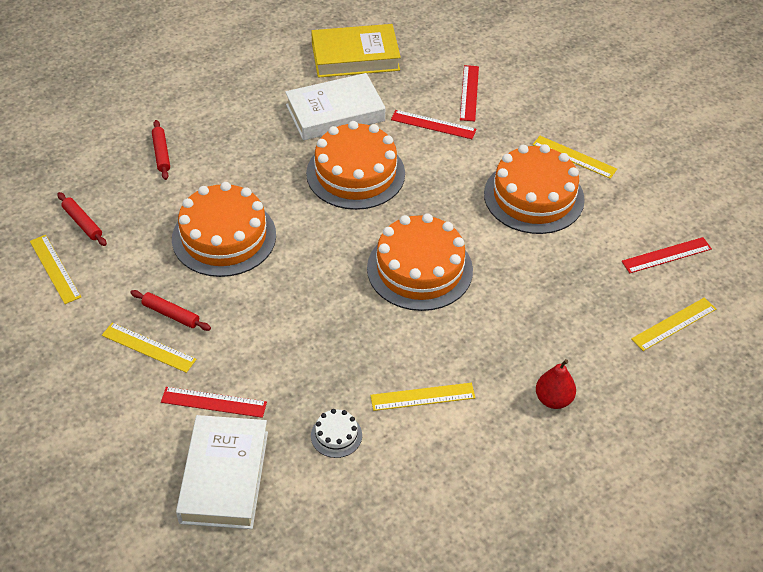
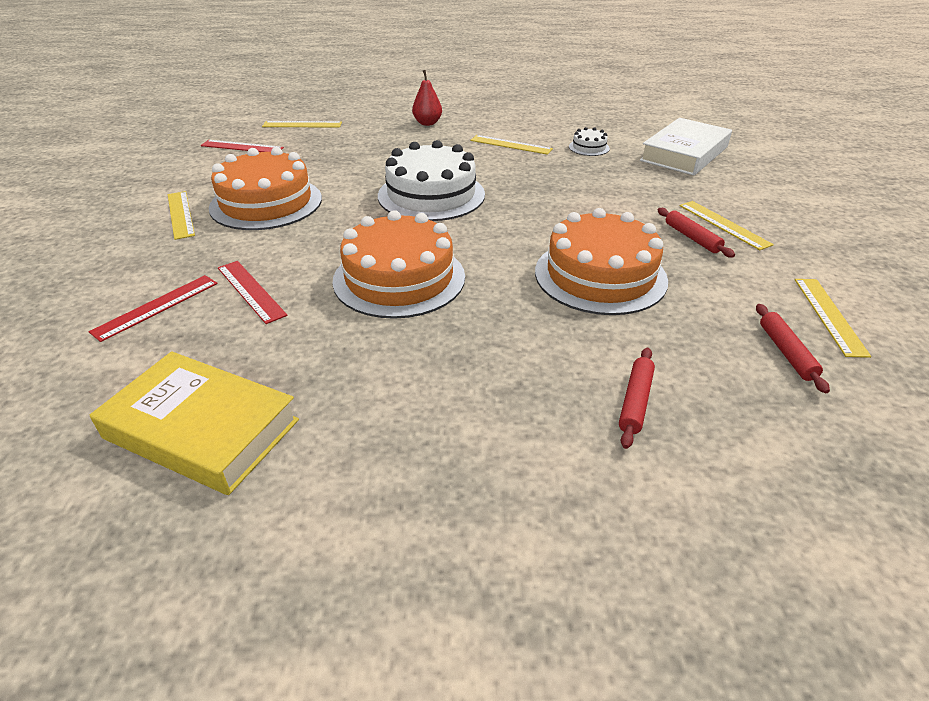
camera: 145 degrees left, 10 degrees down
(213, 402) = (675, 182): red ruler -> none
(335, 113) = (340, 353): white book -> none
(419, 269) = (431, 195): orange cake -> white cake

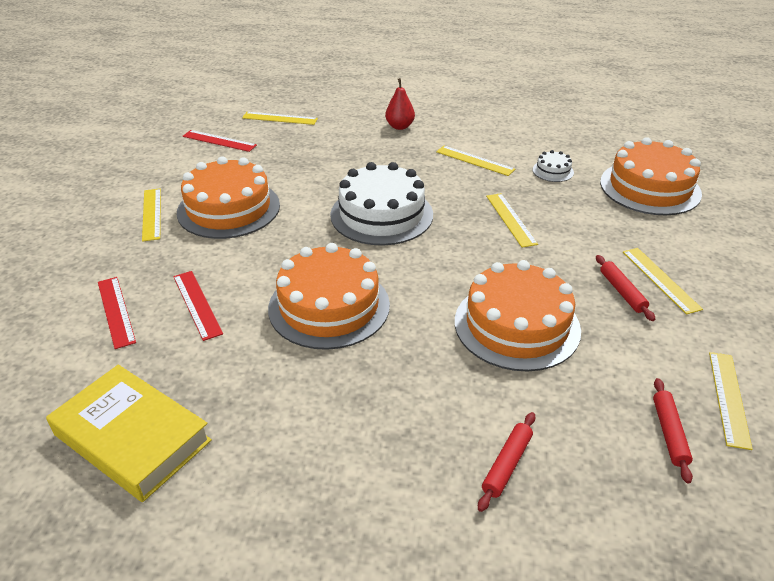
camera: 10 degrees right, 0 degrees up
(156, 307) = (116, 311): red ruler -> red ruler turned 75 degrees counterclockwise
(562, 188) = (510, 219): none -> yellow ruler
(684, 154) = (650, 188): white book -> orange cake

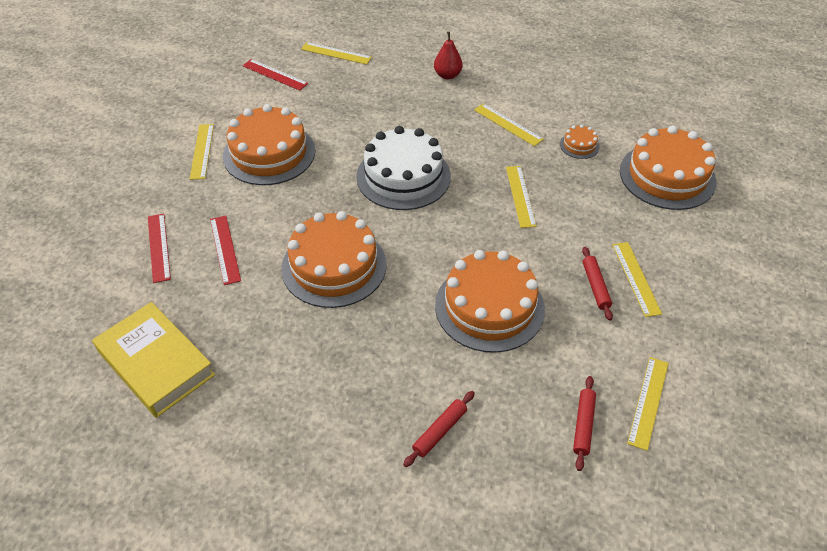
camera: 10 degrees right, 10 degrees up
(553, 171) = (579, 145): white cake -> orange cake

